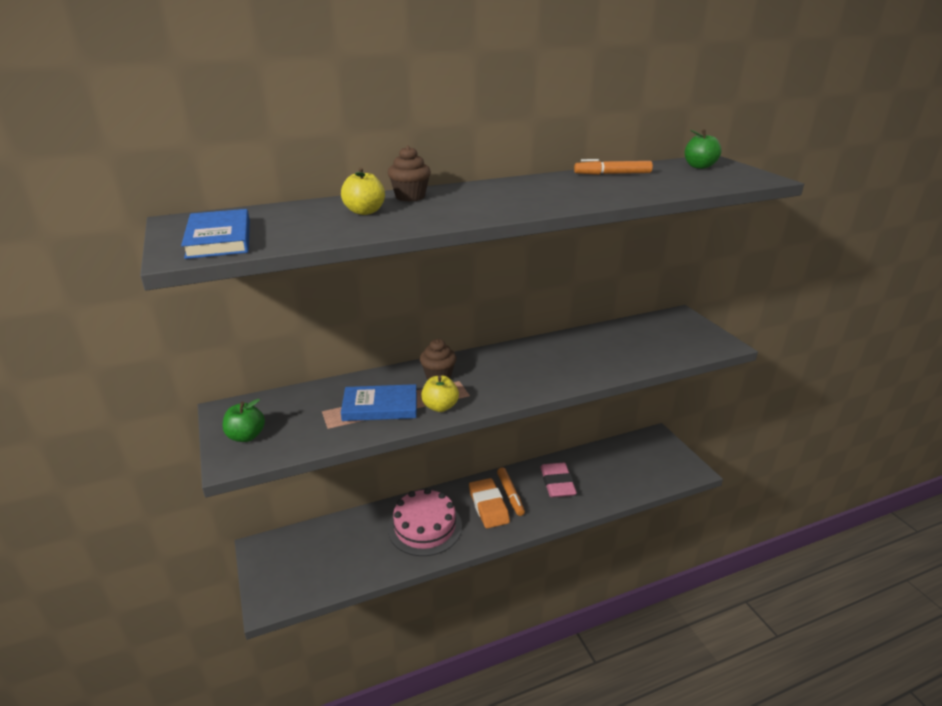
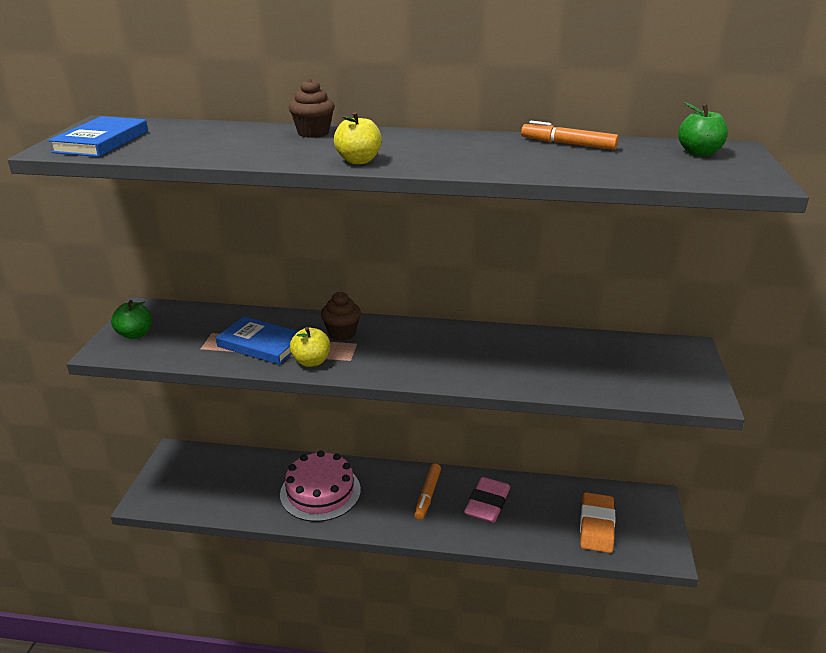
camera: 30 degrees right, 0 degrees up
(364, 211) = (249, 139): yellow apple -> yellow apple (358, 161)
(488, 506) = (396, 497): orange eraser -> orange eraser (596, 526)

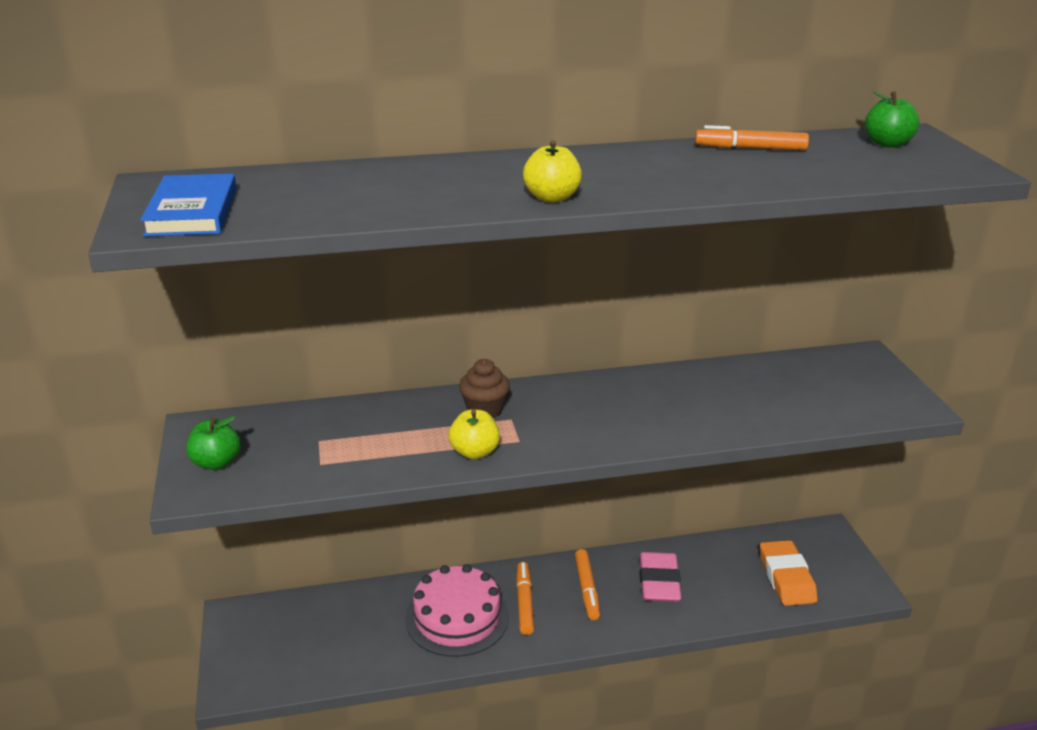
camera: 20 degrees left, 0 degrees up
(261, 344) = (395, 443): blue book -> none
(313, 133) = (452, 167): brown cupcake -> none
(375, 493) = (524, 602): none -> orange marker

